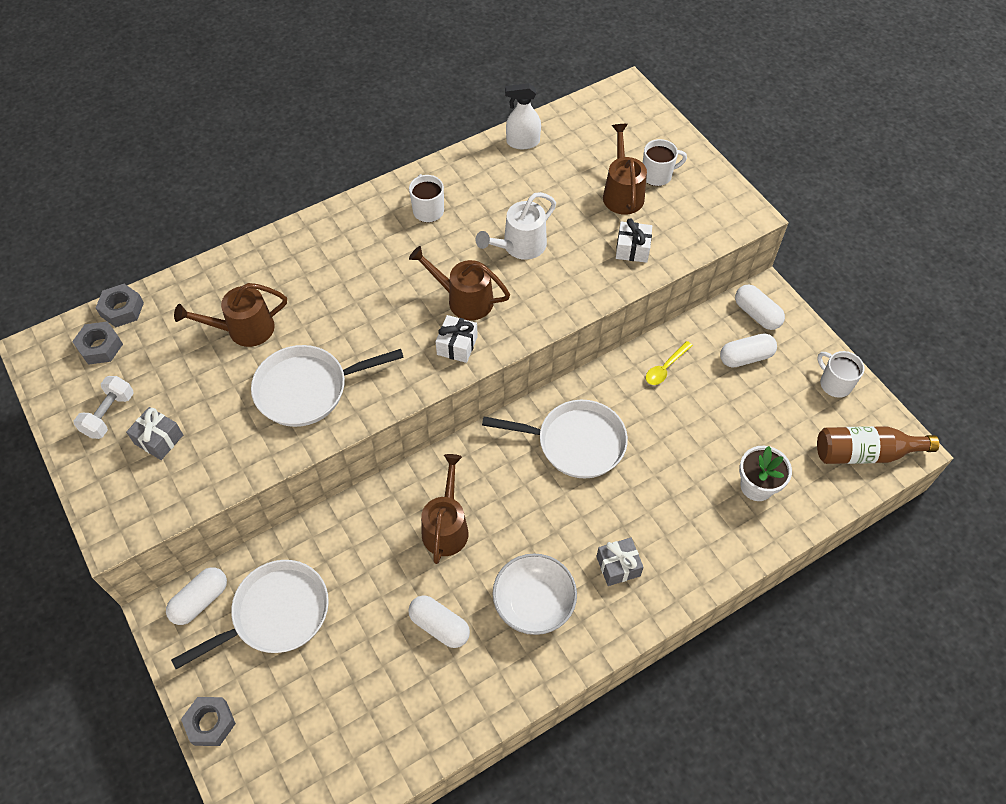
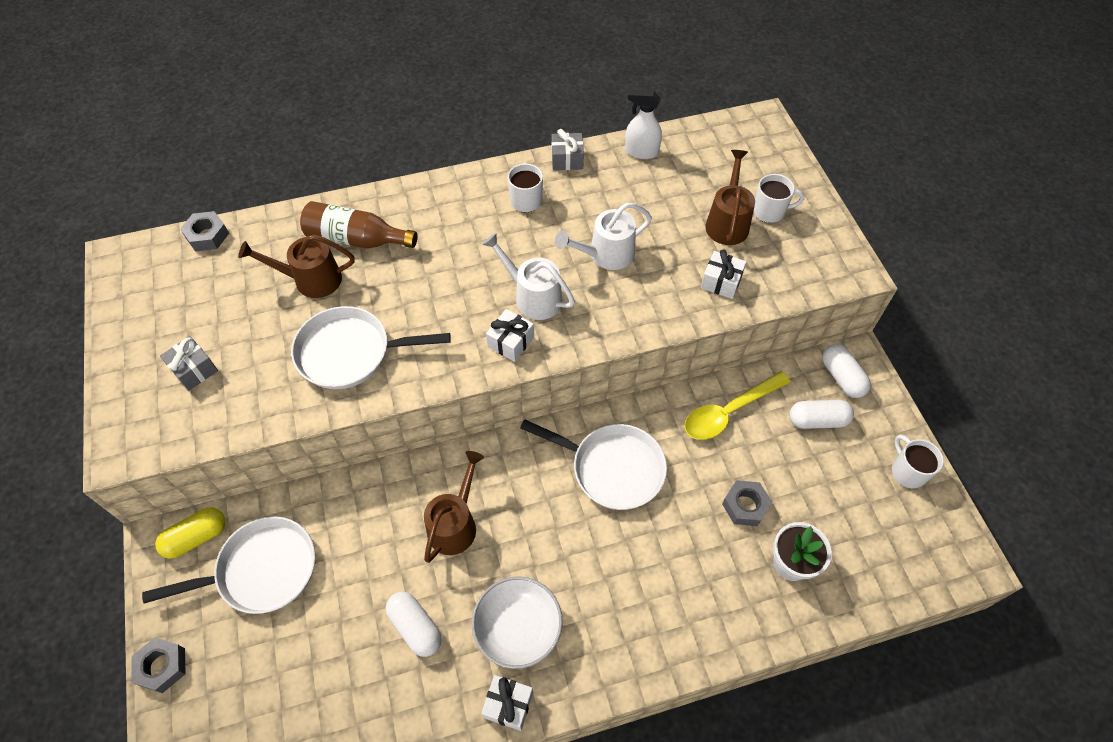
camera: 15 degrees right, 0 degrees up
(100, 347) = (174, 267): grey nut -> grey nut (745, 506)
(109, 414) = (158, 334): white dumbbell -> none
(200, 600) = (196, 537): white capsule -> yellow capsule
(464, 299) = (532, 296): brown watering can -> white watering can
(545, 669) = (508, 705): none -> white gift
(618, 566) = (617, 612): grey gift -> grey gift (567, 159)
(665, 368) = (728, 412): yellow spoon -> yellow spoon, size x1.77
(865, 453) = (922, 556): brown bottle -> brown bottle (356, 239)

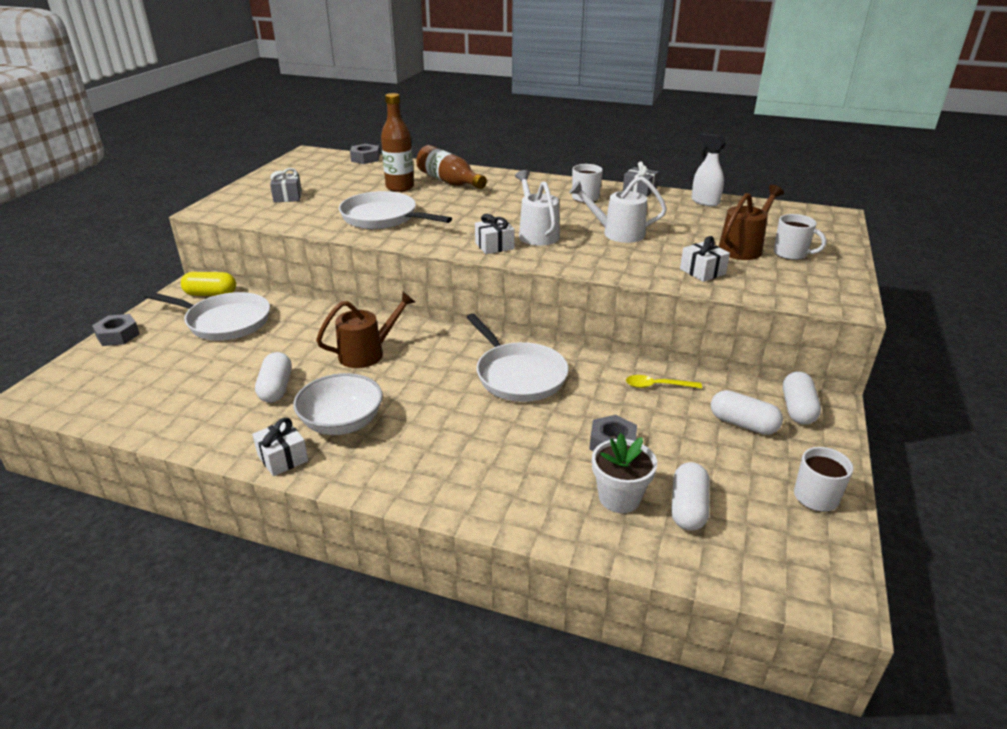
camera: 35 degrees right, 25 degrees down
(310, 280) = (400, 187): brown watering can -> brown bottle
(728, 412) = (657, 386): yellow spoon -> yellow spoon, size x0.57
(840, 541) = (688, 508): none -> white capsule

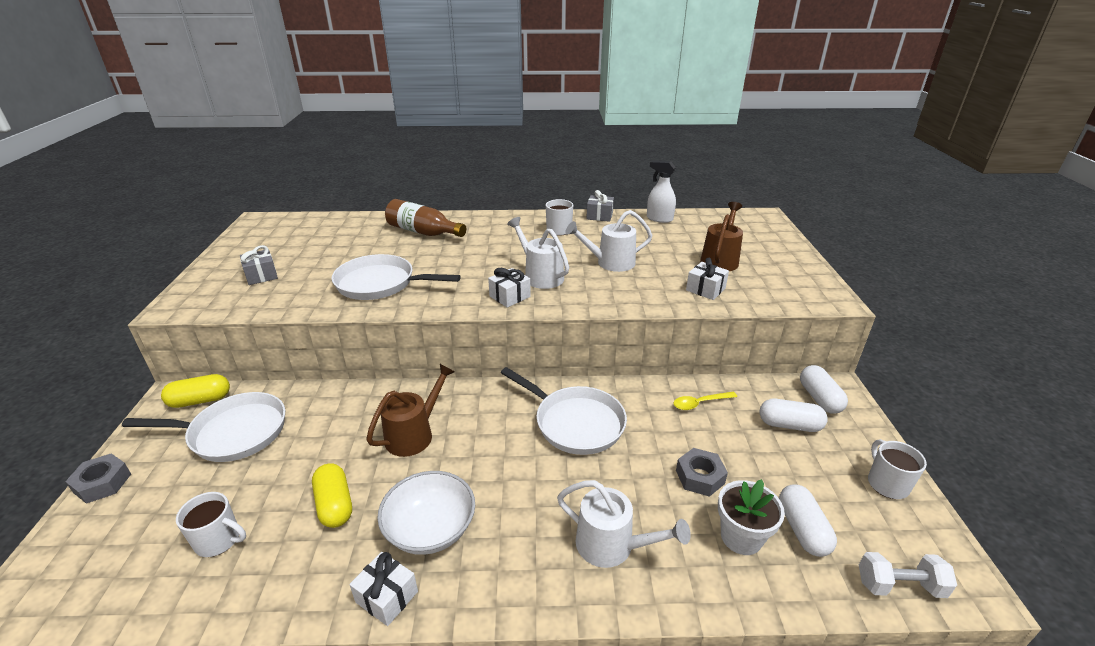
camera: 20 degrees left, 0 degrees up
(276, 388) = (335, 505): white capsule -> yellow capsule
(365, 159) = (323, 218): grey nut -> none
(400, 187) = (377, 246): brown bottle -> none
(491, 473) = (612, 546): none -> white watering can
(757, 576) = (899, 586): none -> white dumbbell
(791, 254) = (759, 258): white mug -> white mug (219, 540)

